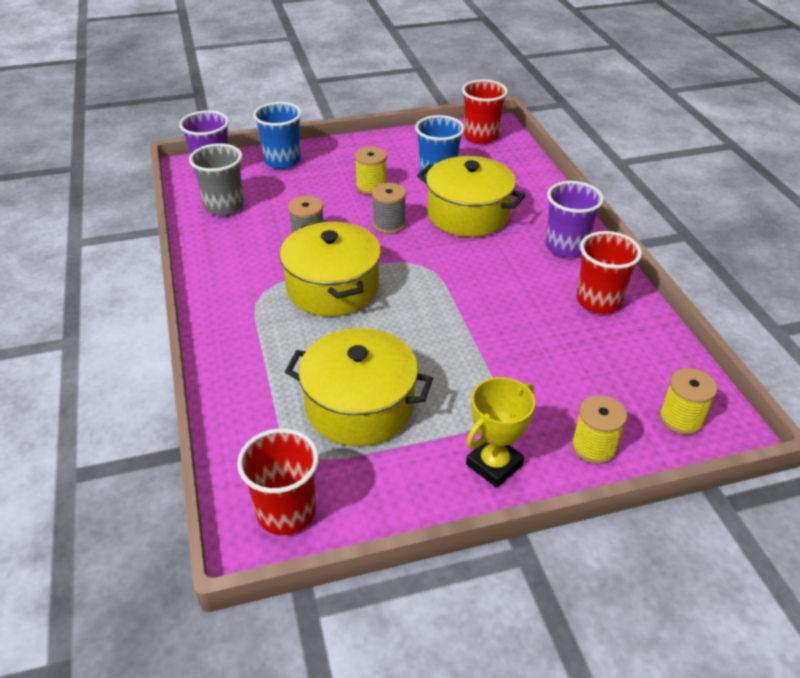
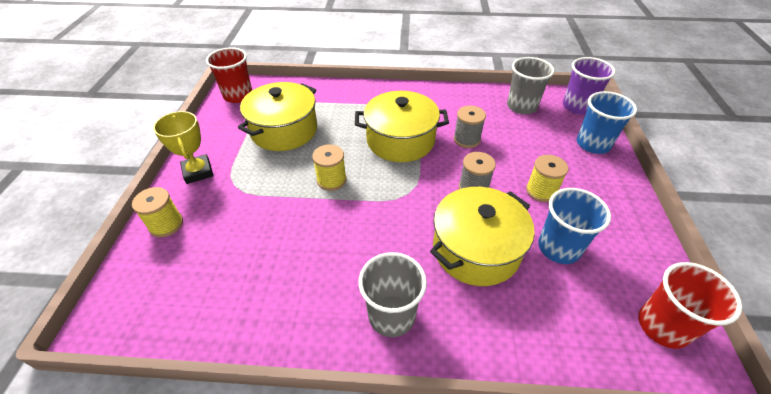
camera: 110 degrees right, 5 degrees up
(566, 247) = (391, 315): purple cup -> grey cup
(598, 301) = (297, 303): red cup -> none
(681, 418) = (138, 292): yellow spool -> yellow spool (331, 180)

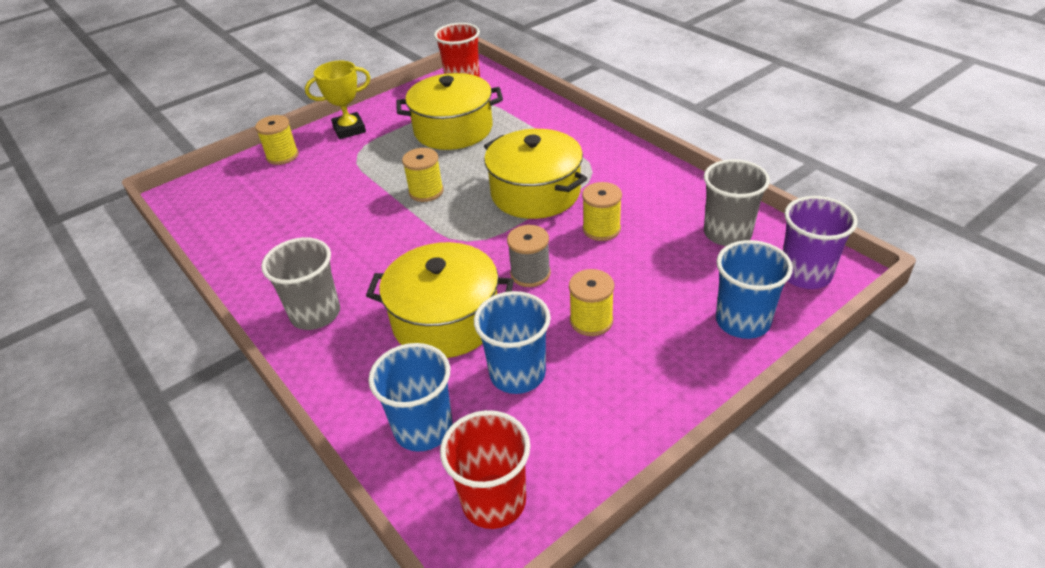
camera: 50 degrees right, 5 degrees down
(198, 172) = (349, 129): yellow trophy -> yellow trophy turned 45 degrees clockwise
(466, 139) = (601, 229): grey spool -> yellow spool
(571, 323) = (423, 428): none -> blue cup

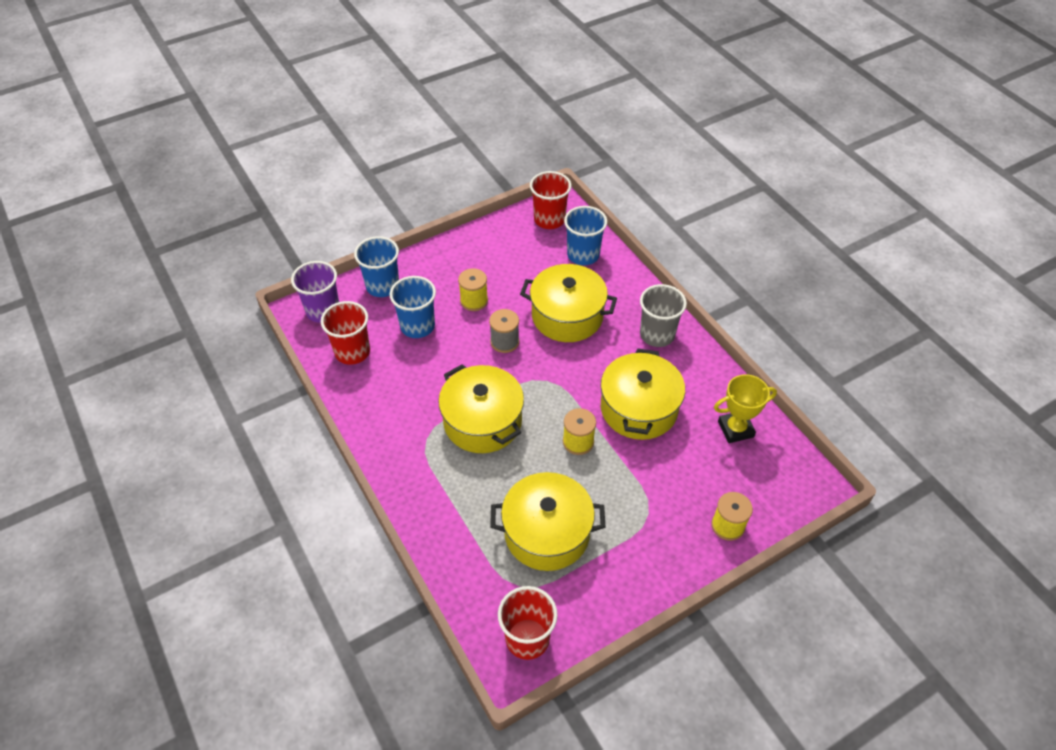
camera: 175 degrees left, 10 degrees up
(349, 129) = (662, 559): yellow trophy -> yellow trophy (735, 429)
(354, 229) = (639, 408): none -> yellow pot
(517, 374) = (527, 275): blue cup -> blue cup (417, 326)
(601, 229) = (441, 372): yellow spool -> none
(727, 233) = (352, 352): grey cup -> red cup

